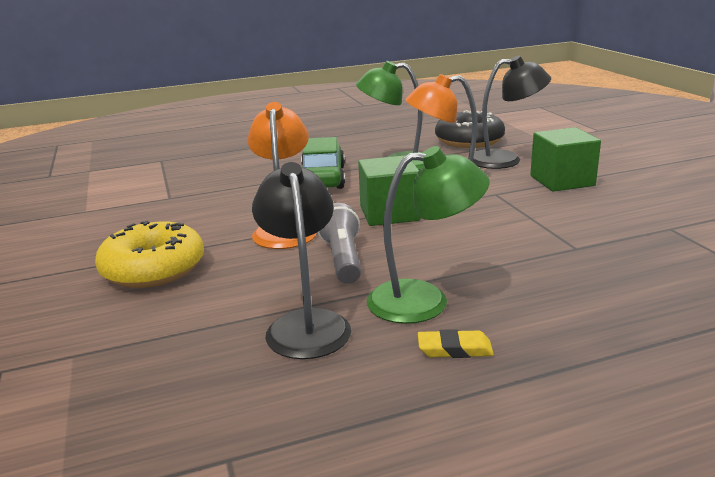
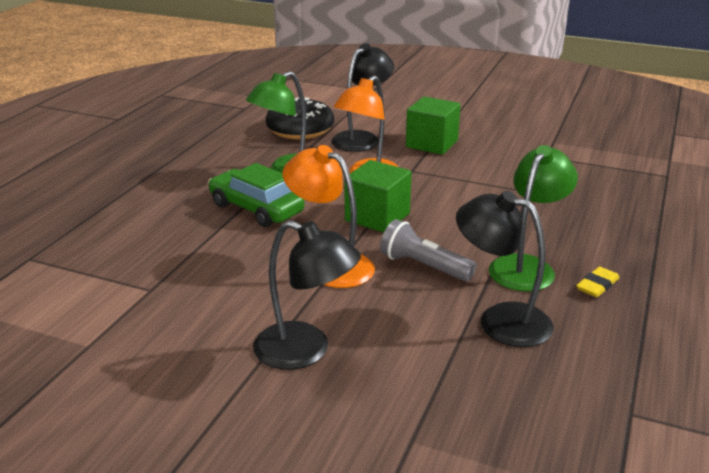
camera: 50 degrees left, 5 degrees up
(153, 268) = (305, 351): yellow donut -> black lamp

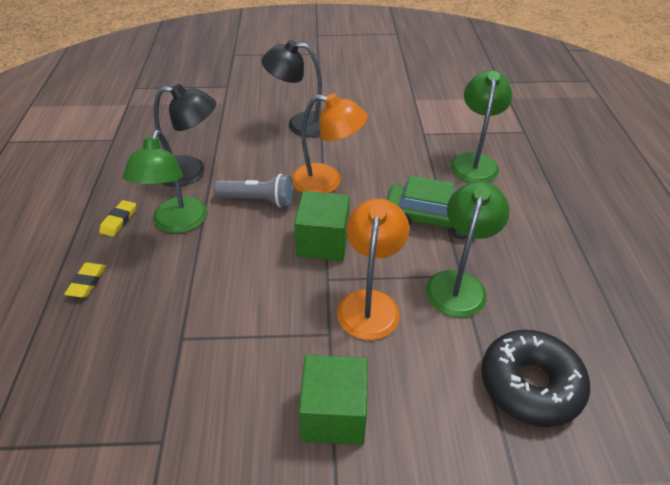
camera: 155 degrees right, 15 degrees up
(142, 243) = (474, 161): none -> green lamp
(362, 138) = (433, 391): black lamp -> none
(621, 240) = (87, 282): none -> yellow eraser

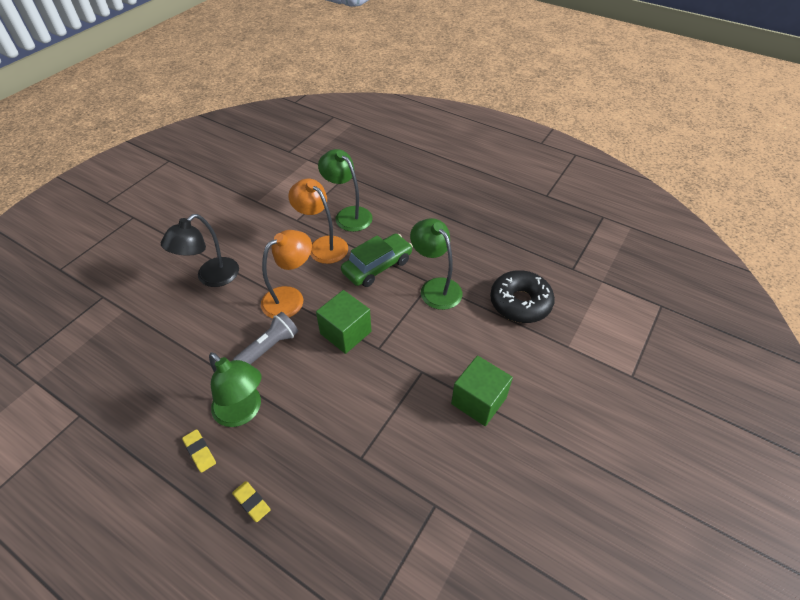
camera: 55 degrees left, 5 degrees up
(191, 172) = (191, 375): black lamp -> none
(370, 303) = (415, 337): orange lamp -> orange lamp (323, 245)

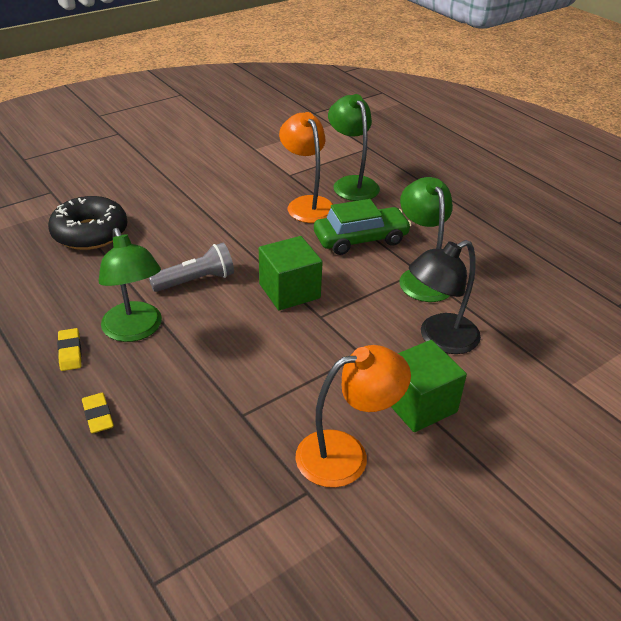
camera: 20 degrees right, 10 degrees down
(211, 278) = (168, 203): black lamp -> black lamp (439, 339)
(290, 298) = (244, 242): orange lamp -> orange lamp (346, 454)
(520, 303) = (526, 321): black donut -> black donut (90, 233)

